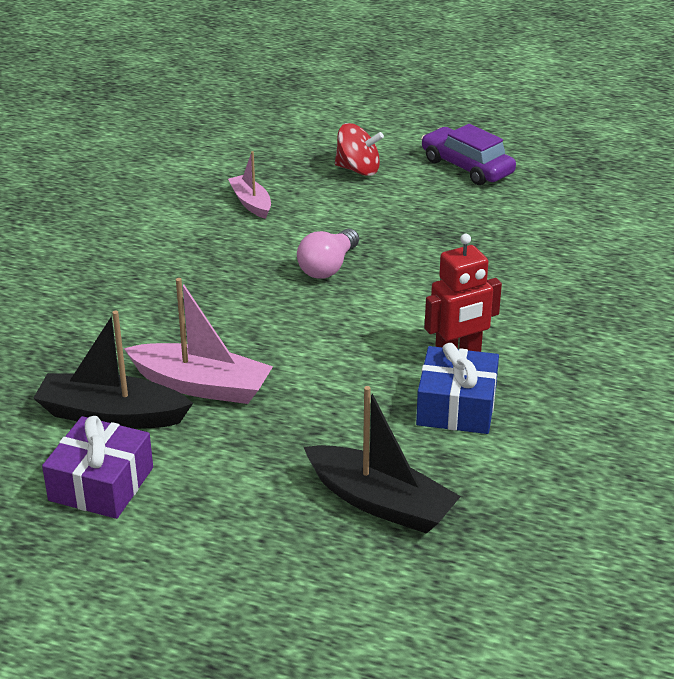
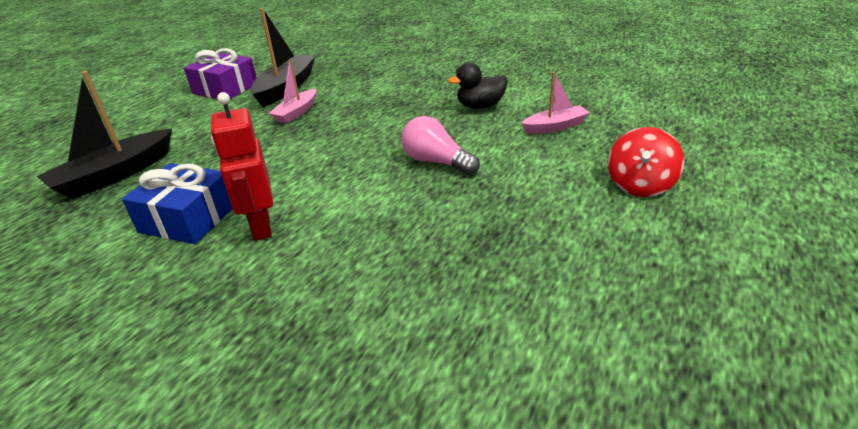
camera: 100 degrees right, 0 degrees up
(197, 247) = (480, 106): none -> black duck
(202, 386) = (296, 112): pink boat -> pink boat, size x0.60
(467, 167) = (676, 273): purple car -> none

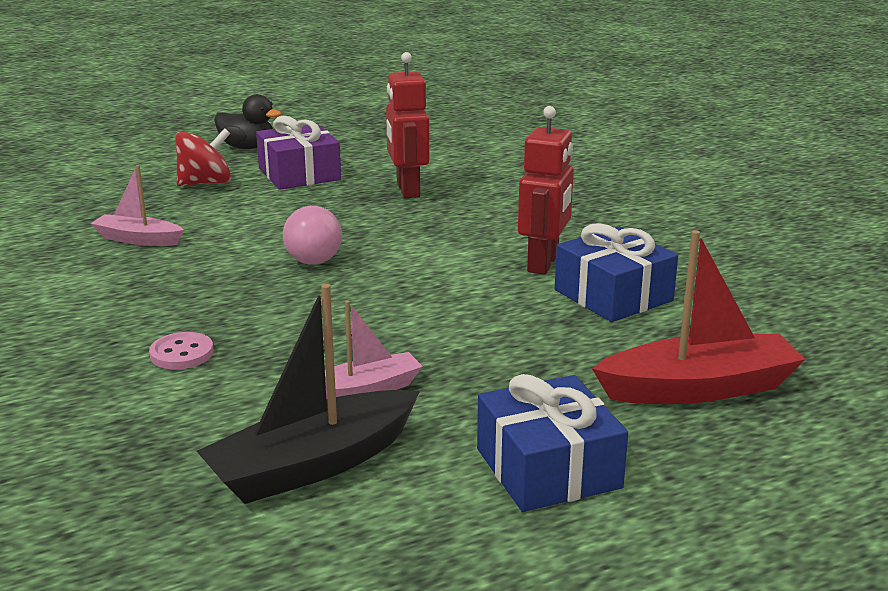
camera: 145 degrees left, 10 degrees down
(115, 175) = (699, 388): black boat -> red boat
(187, 118) = (548, 468): none -> blue gift
(225, 89) = (423, 531): purple gift -> purple gift (299, 174)
(401, 95) = (182, 353): none -> pink button
(473, 263) = (407, 190): none -> red robot
(480, 106) = (140, 291): black duck -> black duck (247, 147)

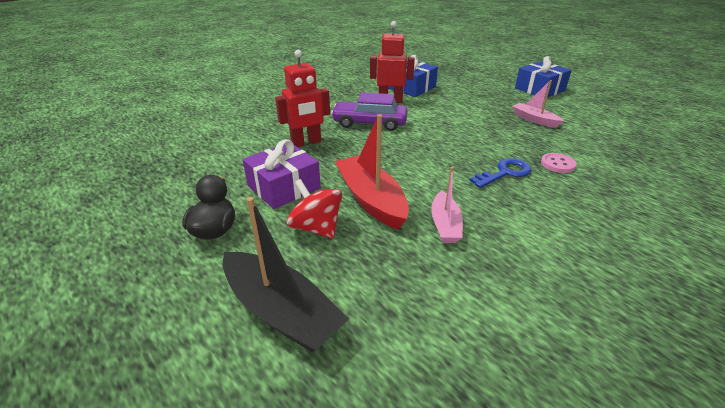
camera: 105 degrees left, 10 degrees up
(202, 302) = (505, 173): none -> blue key
(310, 254) = (420, 155): pink light bulb -> none
(312, 465) = (589, 120): black boat -> black boat (281, 311)
(448, 235) = (369, 123): none -> purple car
(699, 388) = (469, 75): red boat -> red boat (371, 199)

